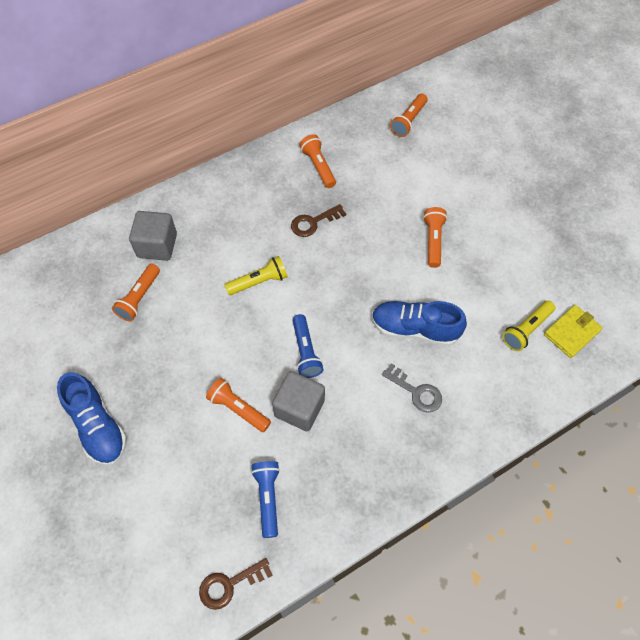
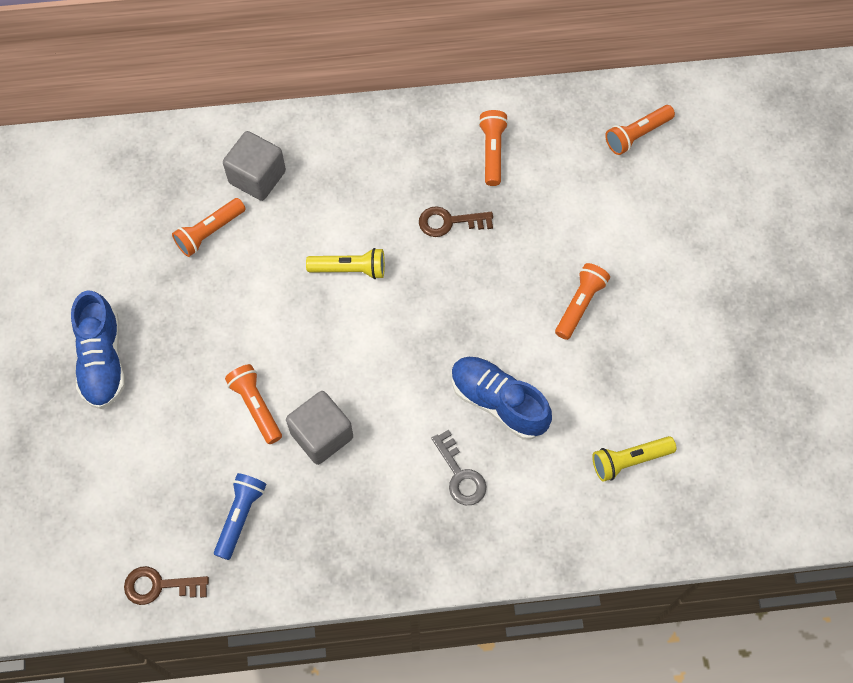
camera: 25 degrees right, 5 degrees up
(305, 351) = (361, 374): blue flashlight -> none
(571, 332) = (682, 487): yellow wallet -> none

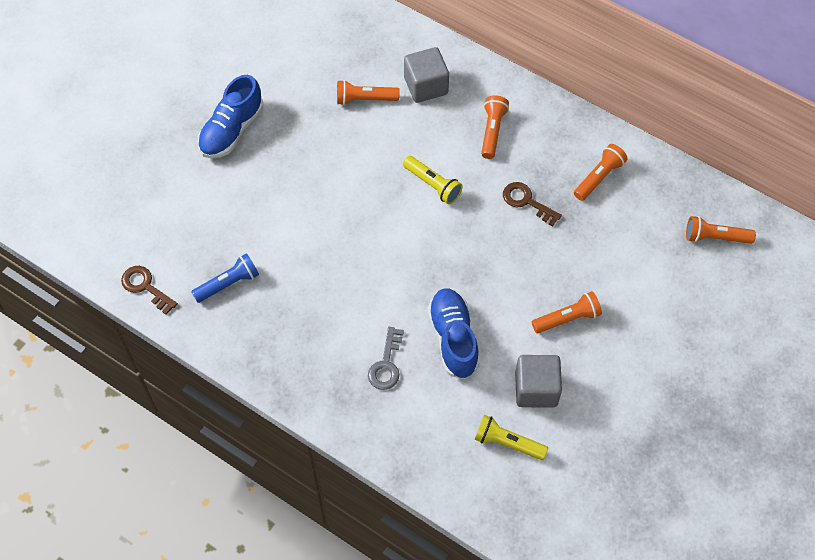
camera: 40 degrees right, 5 degrees down
(256, 406) = (297, 225): orange flashlight -> orange flashlight (492, 131)
(321, 435) = (321, 273): grey cube -> grey cube (536, 389)

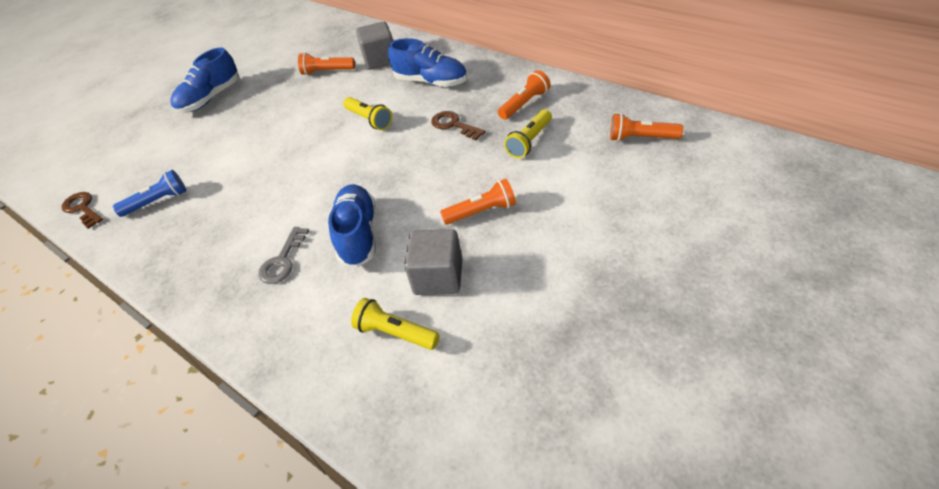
camera: 10 degrees right, 15 degrees down
(492, 131) = (431, 82): orange flashlight -> blue shoe
(607, 232) = (529, 141): none -> yellow flashlight

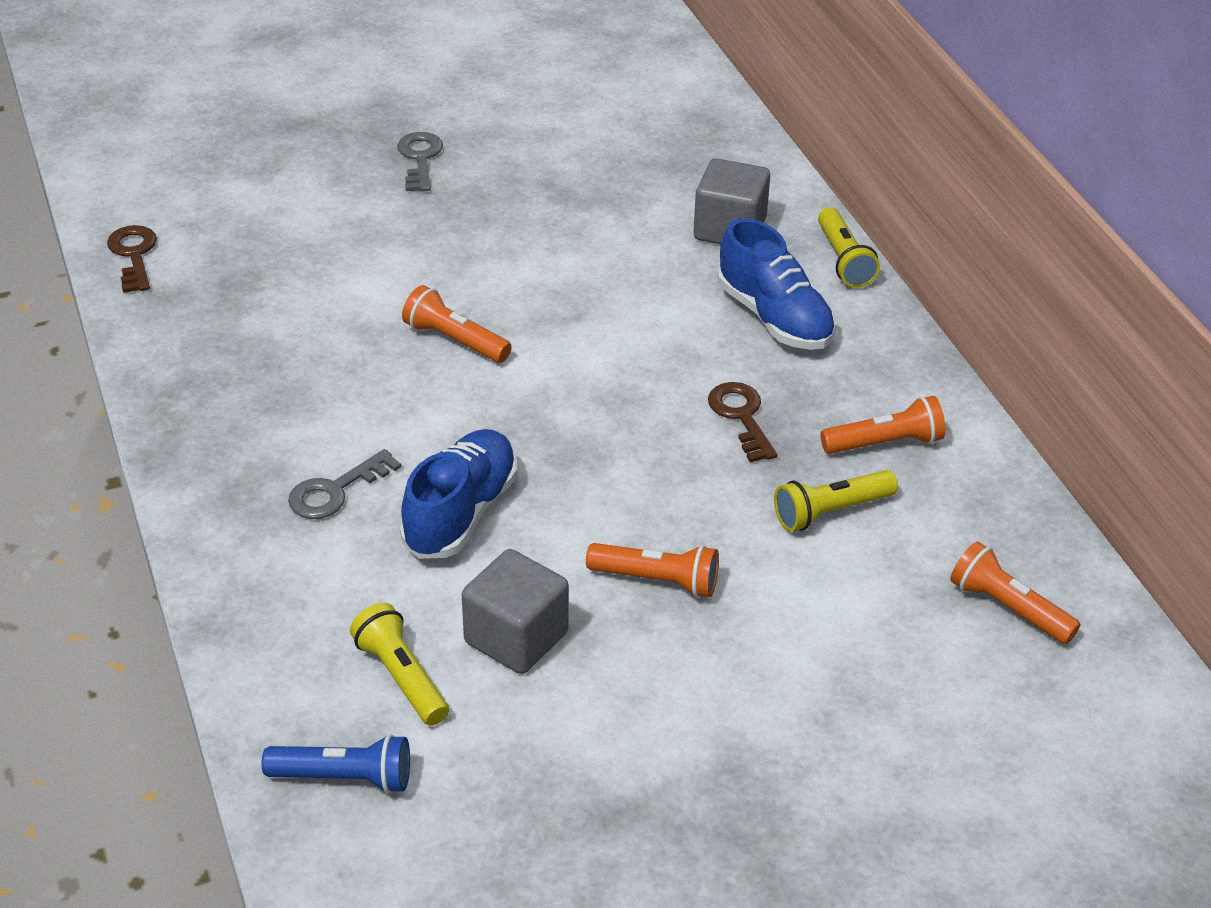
camera: 25 degrees right, 5 degrees down
(157, 202) = (235, 301): blue flashlight -> blue flashlight (344, 778)
(210, 98) = (420, 159): blue shoe -> grey key
(327, 71) = (628, 206): orange flashlight -> orange flashlight (455, 340)
(369, 120) = (623, 334): yellow flashlight -> yellow flashlight (844, 260)

